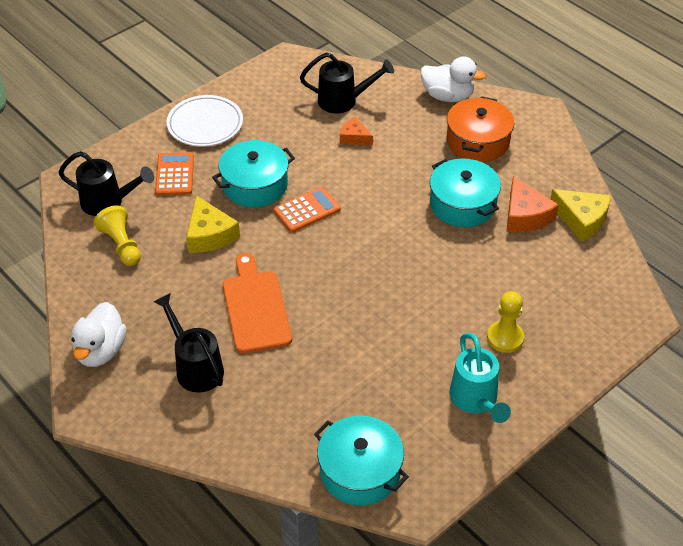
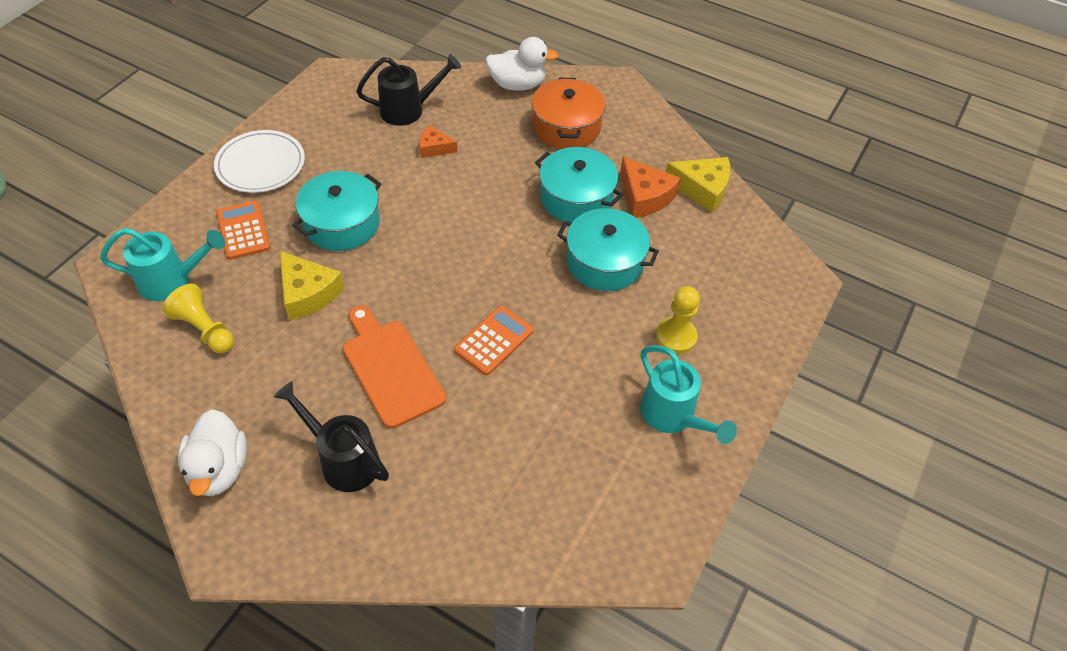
camera: 20 degrees left, 5 degrees up
(107, 202) = (171, 281): black watering can -> turquoise watering can
(307, 210) = (410, 240): orange calculator -> orange calculator (494, 341)
(360, 471) = (579, 537): turquoise pot -> turquoise pot (605, 262)

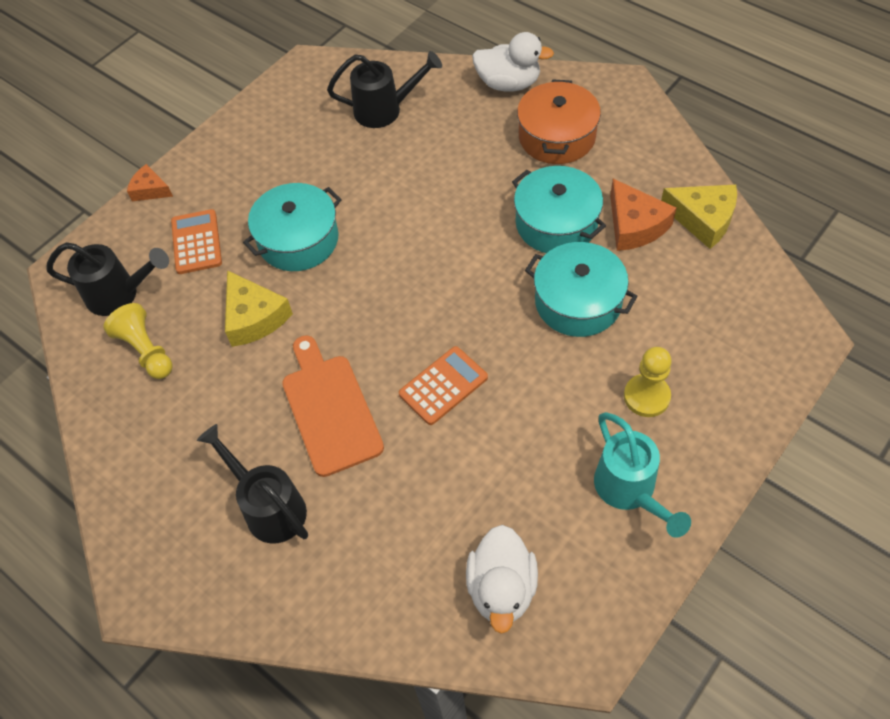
camera: 15 degrees right, 5 degrees up
(171, 281) = (119, 294): turquoise watering can -> black watering can
(219, 469) = (144, 505): white duck -> white duck (501, 588)
(261, 165) = (222, 168): white plate -> none
(434, 148) = (407, 156): orange cheese -> orange cheese (150, 190)

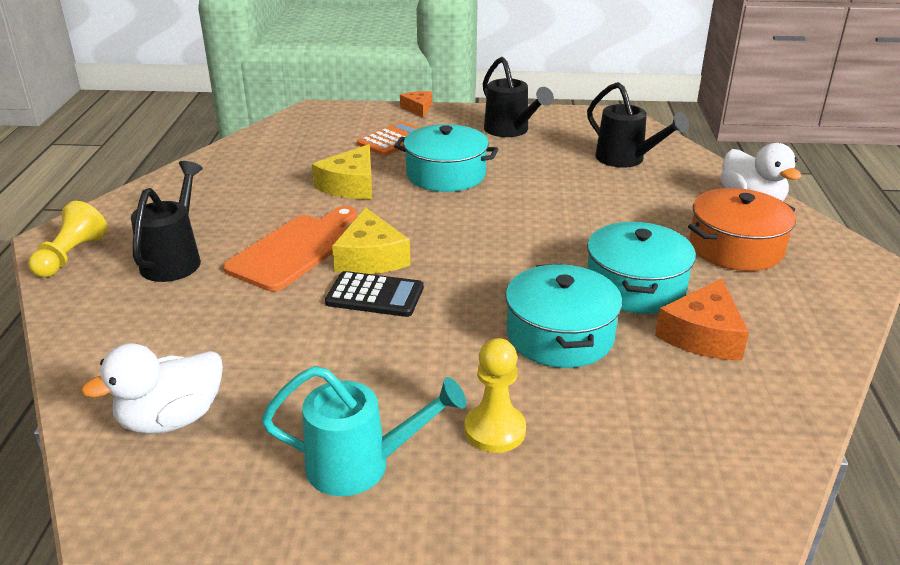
camera: 50 degrees right, 25 degrees down
(119, 294) = (315, 132): black watering can -> black watering can (510, 130)
(146, 350) = (276, 159): yellow pawn -> yellow pawn (71, 256)
(443, 386) = (375, 295): orange calculator -> black calculator
(629, 490) = (360, 465): turquoise watering can -> turquoise watering can turned 120 degrees counterclockwise
(703, 219) = (781, 380): yellow cheese -> yellow cheese (370, 257)

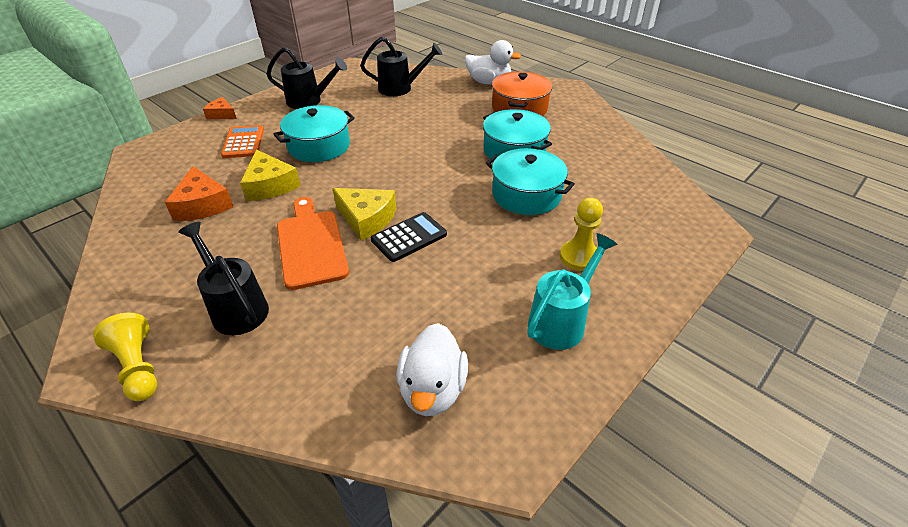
camera: 50 degrees left, 10 degrees up
(703, 335) = (573, 156): orange cheese -> orange cheese (202, 205)

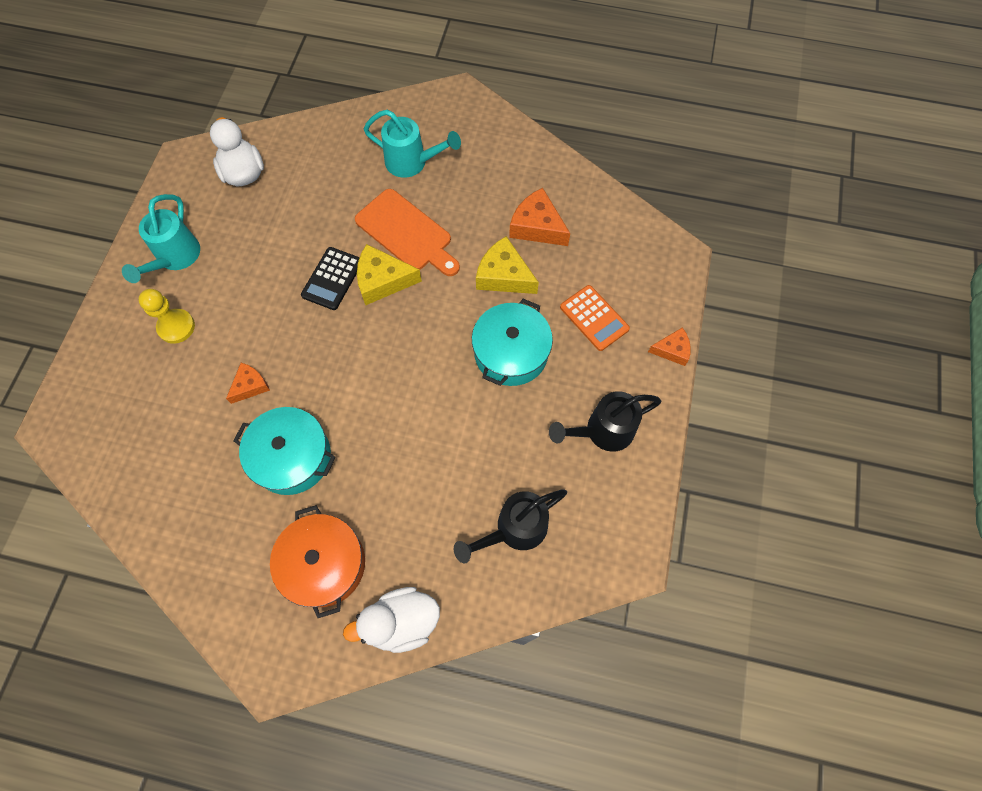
camera: 150 degrees right, 25 degrees up
(138, 367) = (431, 106): yellow pawn -> none
(236, 308) = (411, 162): black watering can -> turquoise watering can
(526, 195) = (250, 386): turquoise pot -> orange cheese

